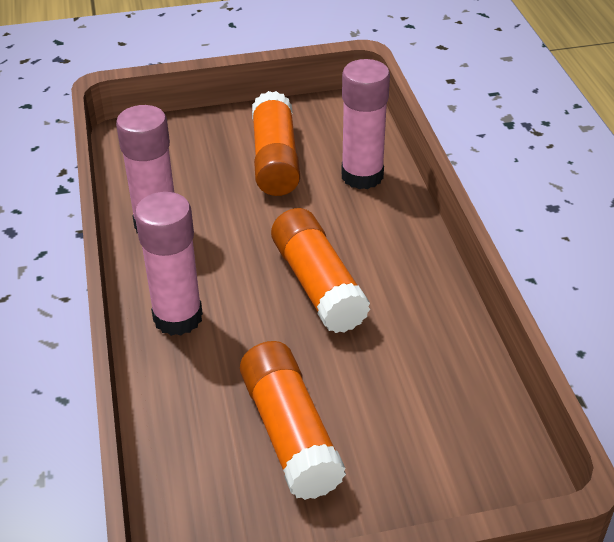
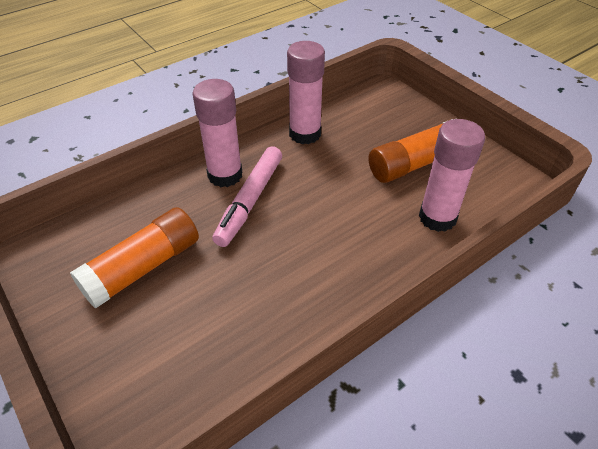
camera: 65 degrees right, 5 degrees up
(241, 307) = (250, 201): none -> pink marker
(318, 285) = (295, 233): orange glue stick -> none

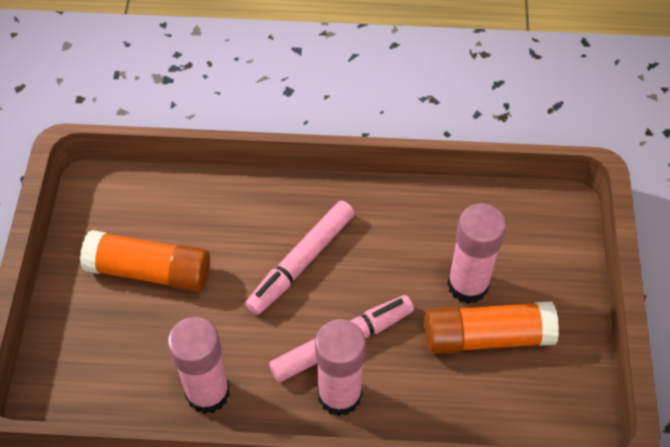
camera: 140 degrees left, 10 degrees up
(329, 228) = (301, 262): none -> pink marker
(437, 217) = (204, 208): pink glue stick -> pink glue stick (467, 285)

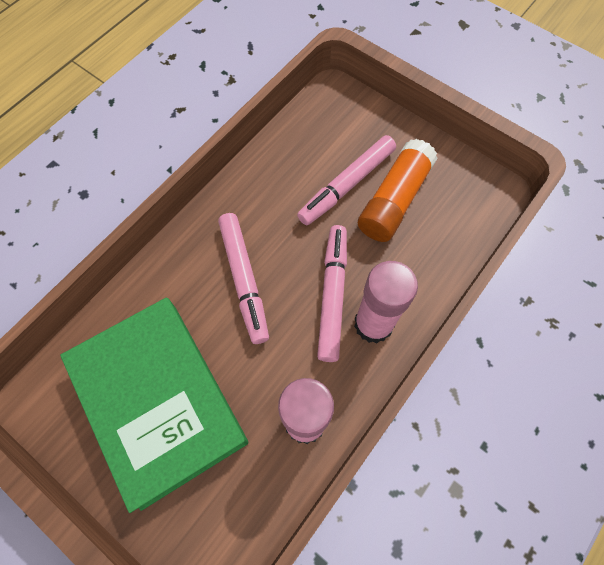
camera: 55 degrees left, 10 degrees up
(150, 271) = (159, 401): orange glue stick -> green book
(467, 285) = (347, 185): pink glue stick -> pink marker

